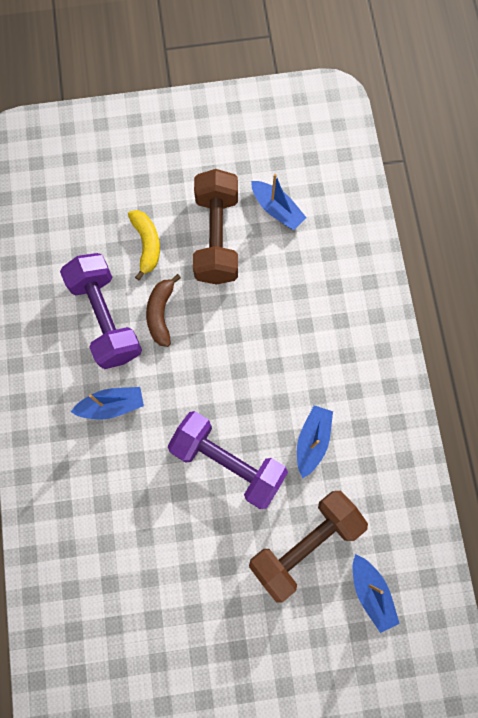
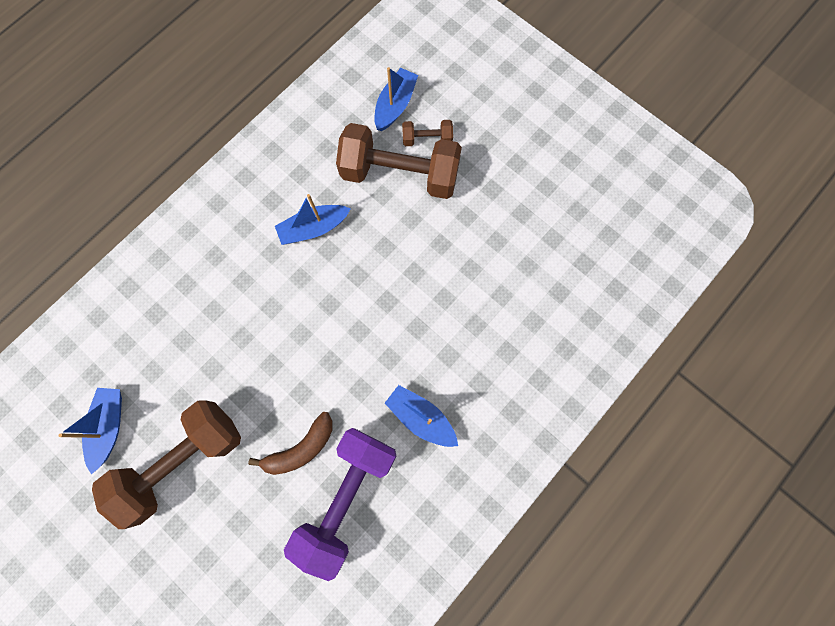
camera: 130 degrees left, 0 degrees up
(147, 244) = (240, 525): yellow banana -> none
(228, 462) = (387, 279): purple dumbbell -> none
(319, 592) = (427, 139): none -> brown dumbbell

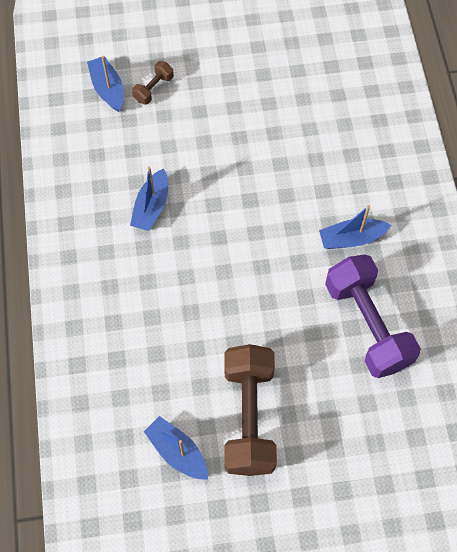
camera: 50 degrees left, 10 degrees down
(301, 448) = (308, 329): brown banana -> none
(400, 174) = (163, 124): brown dumbbell -> none

